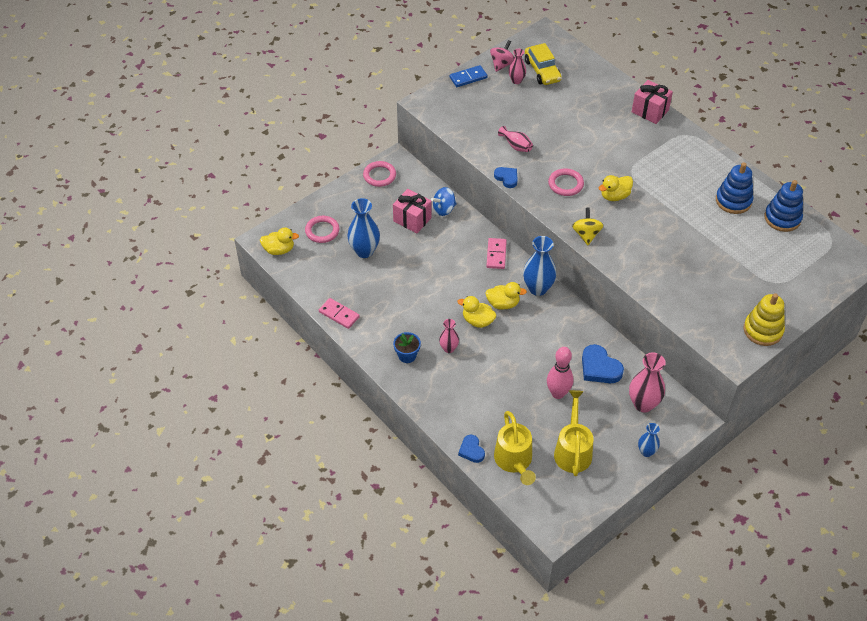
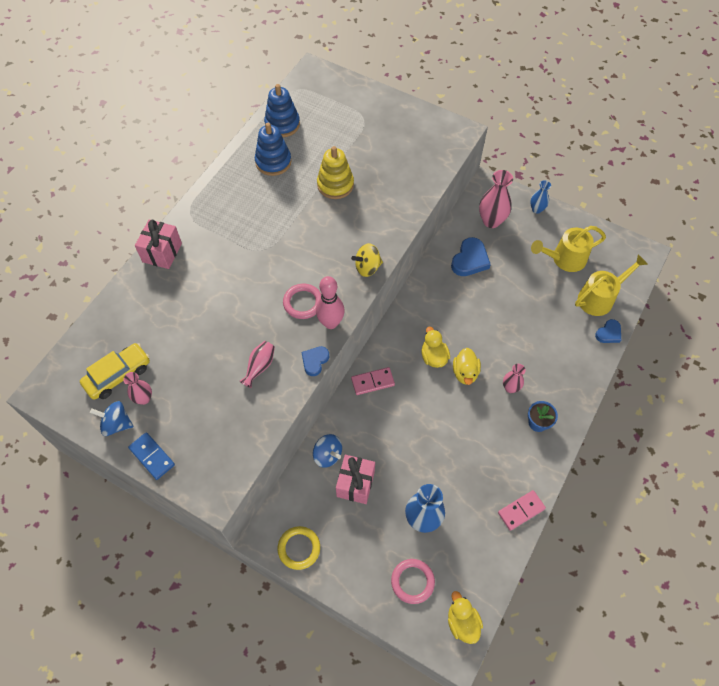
camera: 110 degrees left, 10 degrees up
(339, 314) = (521, 511): pink domino -> pink domino turned 45 degrees clockwise
(379, 175) = (299, 548): pink ring -> yellow ring
(502, 64) = (116, 424): pink spinning top -> blue spinning top
(538, 288) = (401, 332): blue vase -> none
(558, 393) = (513, 284): pink bowling pin -> pink bowling pin (331, 323)
(614, 196) = (304, 256): yellow duck -> none
(763, 330) = (421, 119): yellow stacking toy -> yellow stacking toy (335, 185)

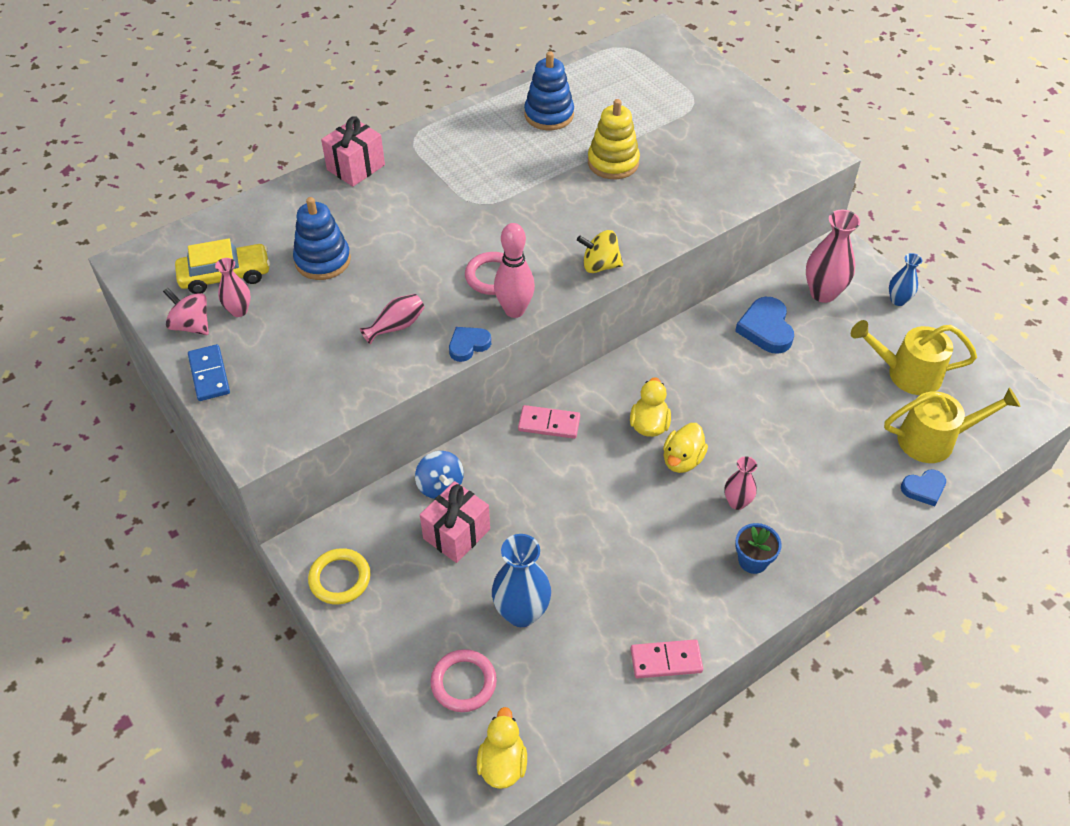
camera: 25 degrees right, 10 degrees down
(116, 424) = (191, 325): blue spinning top -> pink spinning top
(282, 124) = (585, 79): blue stacking toy -> blue stacking toy (322, 260)
(470, 260) = (766, 329): blue heart -> blue heart turned 120 degrees clockwise

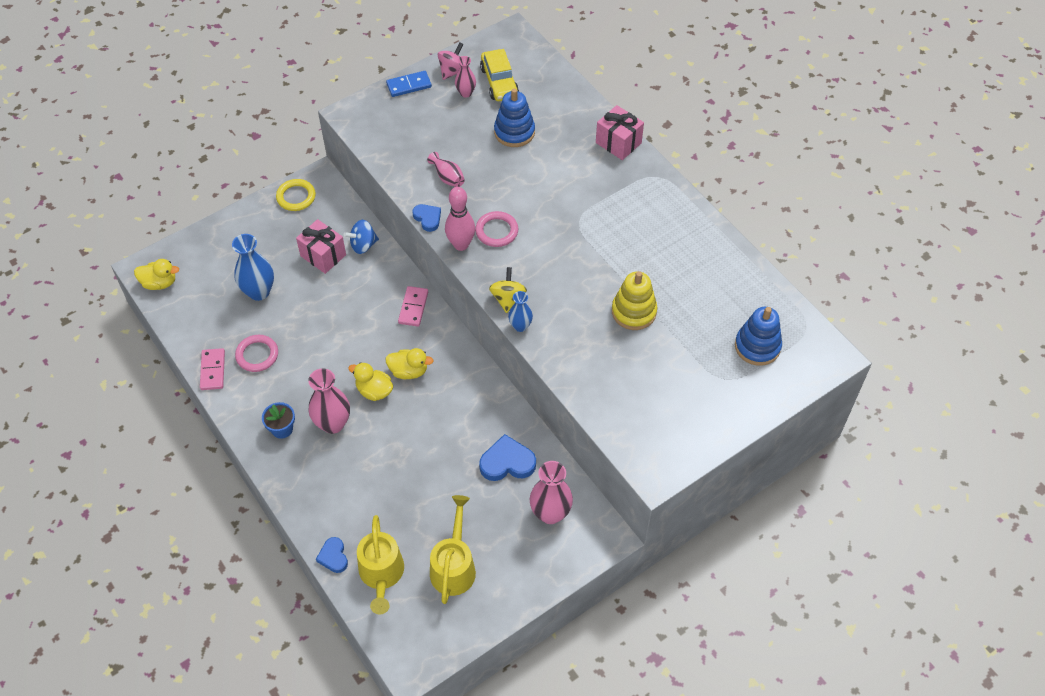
camera: 90 degrees right, 5 degrees up
(463, 682) = (214, 262): pink ring -> pink ring (257, 355)
(549, 115) = (695, 267): blue stacking toy -> blue stacking toy (757, 346)
(737, 502) = (333, 423): pink vase -> pink vase, size x1.72
(898, 300) = (542, 575): blue vase -> blue vase (520, 326)

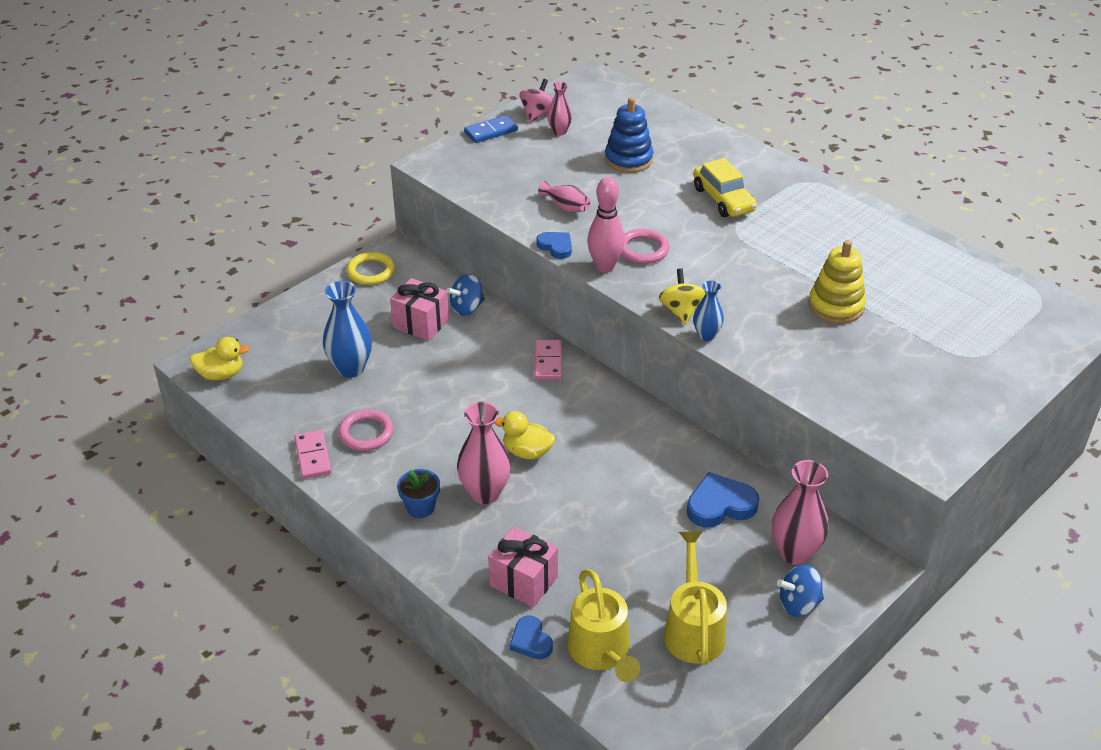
camera: 10 degrees left, 15 degrees down
(409, 371) = (564, 426): yellow duck -> none
(499, 82) = (594, 119): yellow car -> yellow car (723, 199)
(538, 558) = (798, 604): none -> blue spinning top
(618, 143) = (751, 157): pink gift -> pink gift (523, 581)
(757, 346) = (994, 322): blue stacking toy -> none

